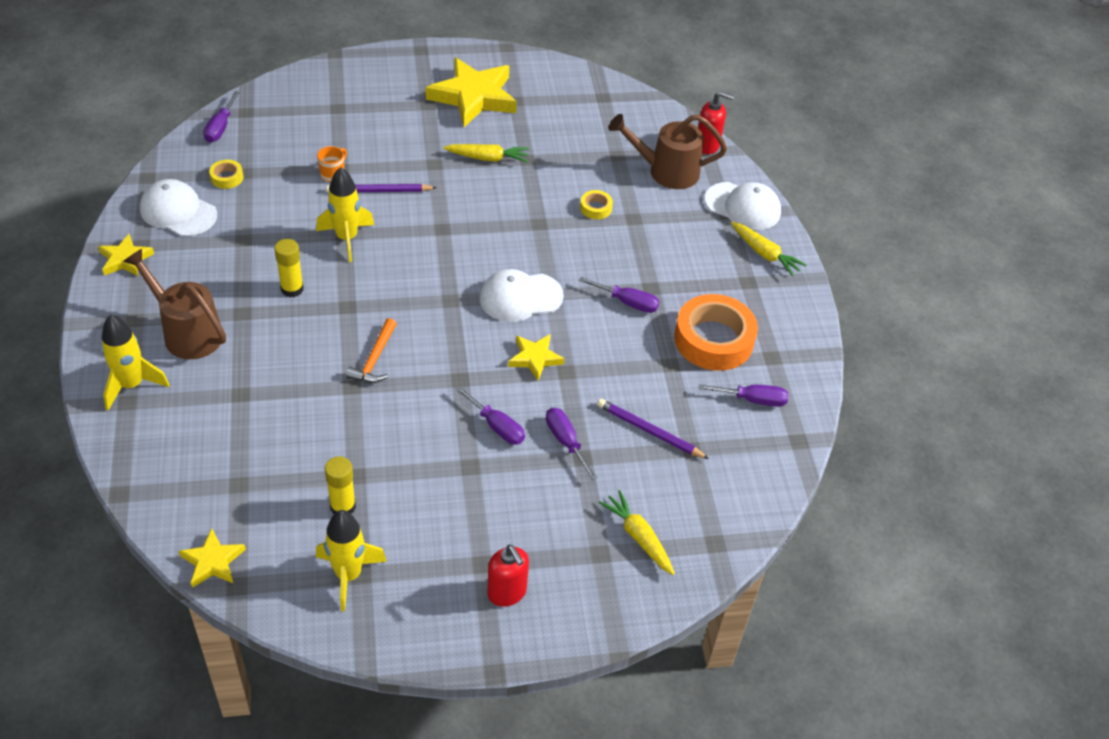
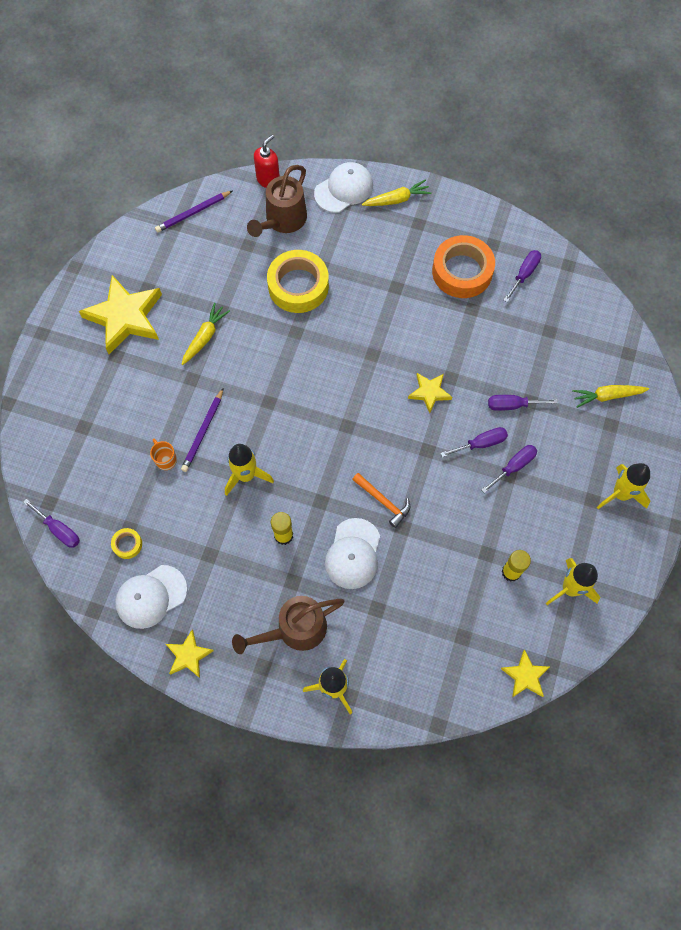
camera: 60 degrees left, 20 degrees up
(507, 593) = (620, 494): red soap dispenser -> yellow rocket
(520, 297) = (366, 377): white cap -> white cap (353, 554)
(596, 208) = (298, 286): yellow tape -> yellow tape, size x2.29
(627, 302) = (403, 309): purple screwdriver -> purple screwdriver (514, 466)
(650, 431) = (524, 349): purple pencil -> purple pencil (193, 213)

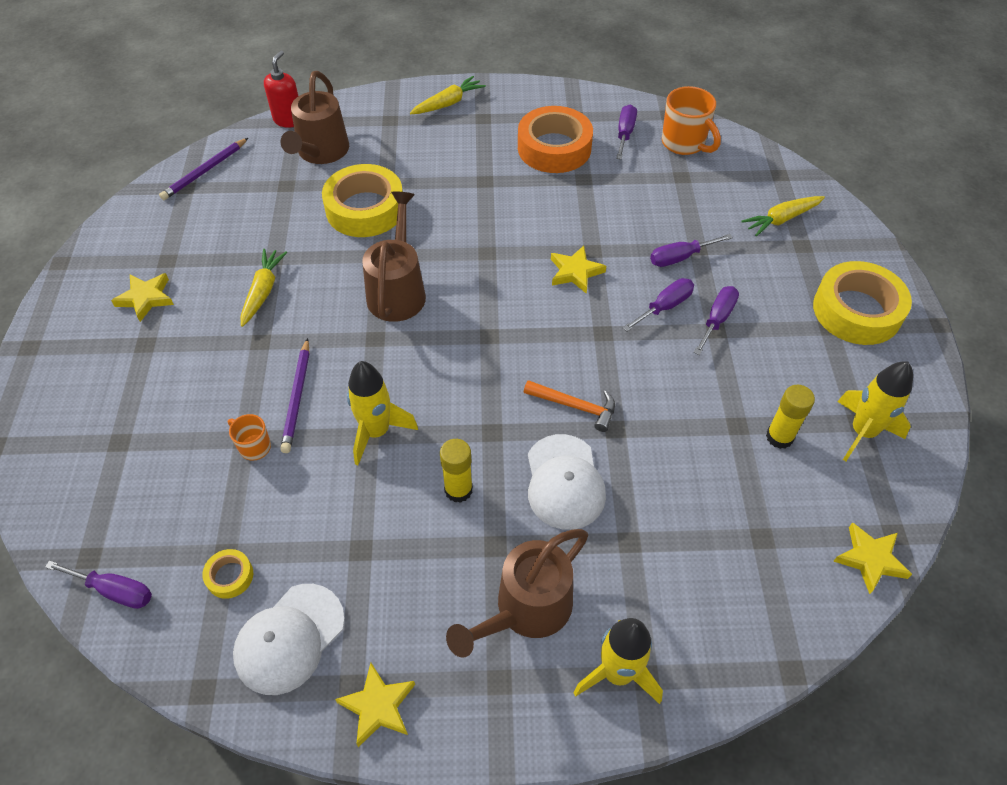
camera: 20 degrees left, 15 degrees down
(125, 317) = (146, 298): yellow star -> yellow star, size x0.51
(297, 366) = (398, 290): none -> brown watering can
(344, 189) = (382, 108): white cap -> none
(567, 299) = (684, 143): none -> orange mug
(620, 494) = (856, 311): yellow rocket -> yellow tape

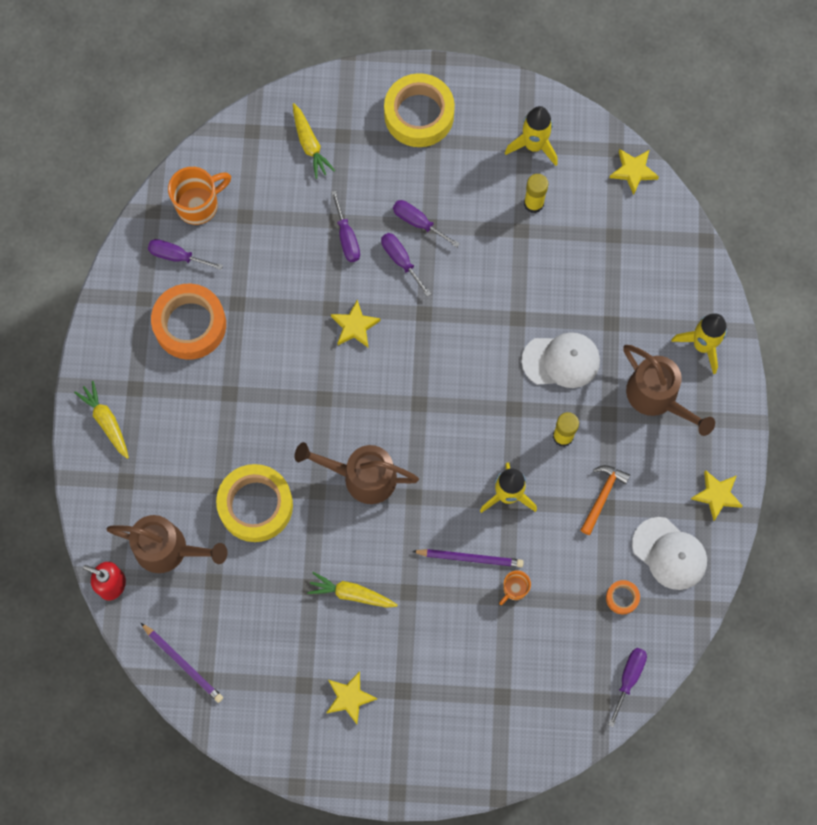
camera: 85 degrees left, 20 degrees up
(230, 576) = (622, 598): yellow tape -> orange tape
(575, 406) = (495, 344): orange hammer -> orange hammer (602, 496)

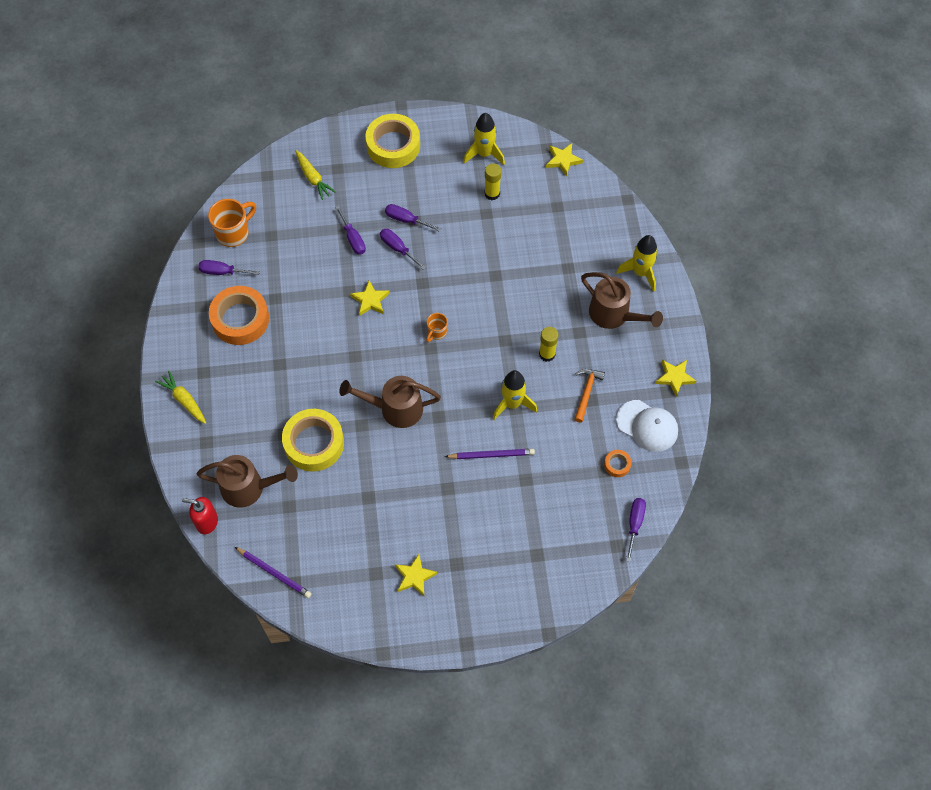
camera: 10 degrees left, 10 degrees down
(351, 593) = (402, 497): yellow carrot -> none
(514, 589) = (531, 472): orange mug -> orange mug (436, 332)
(561, 361) = (535, 300): white cap -> none

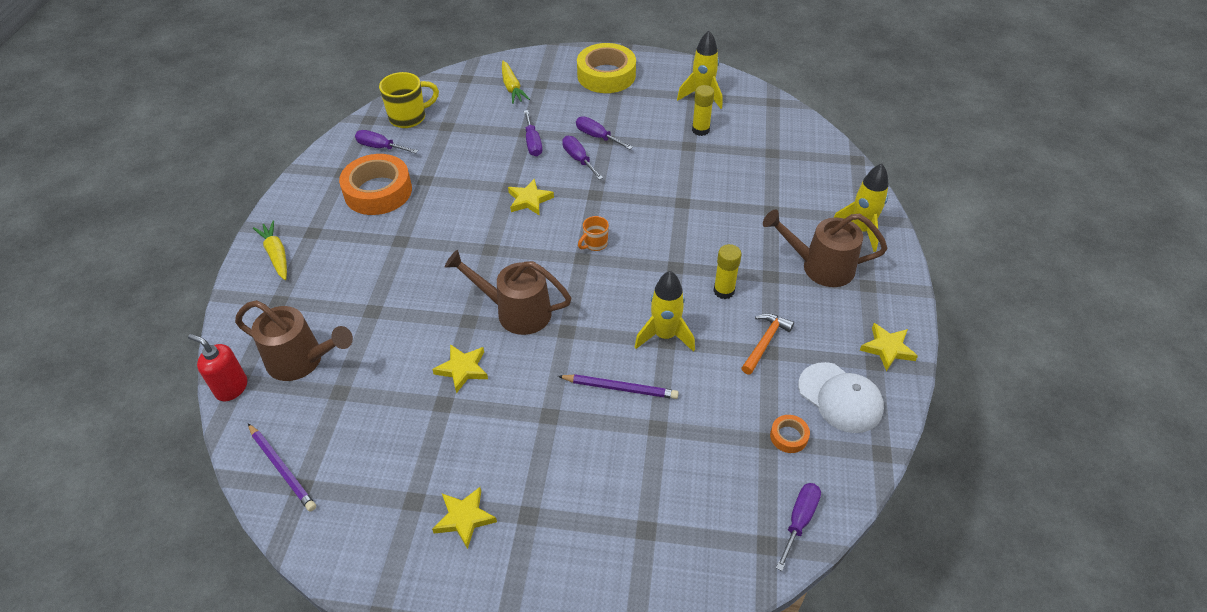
camera: 15 degrees right, 15 degrees down
(234, 233) = (409, 117): orange mug -> yellow mug
(314, 443) = (402, 328): yellow tape -> none
(563, 160) = (788, 115): yellow star -> yellow star (462, 369)
(614, 315) = (819, 266): brown watering can -> brown watering can turned 135 degrees clockwise

